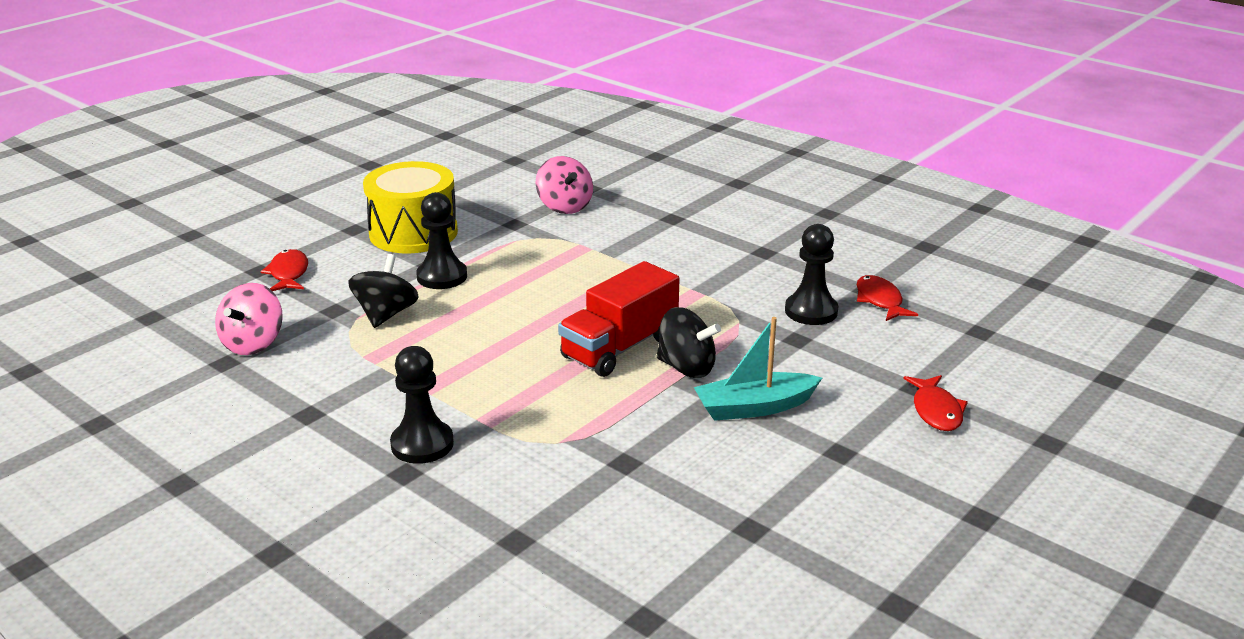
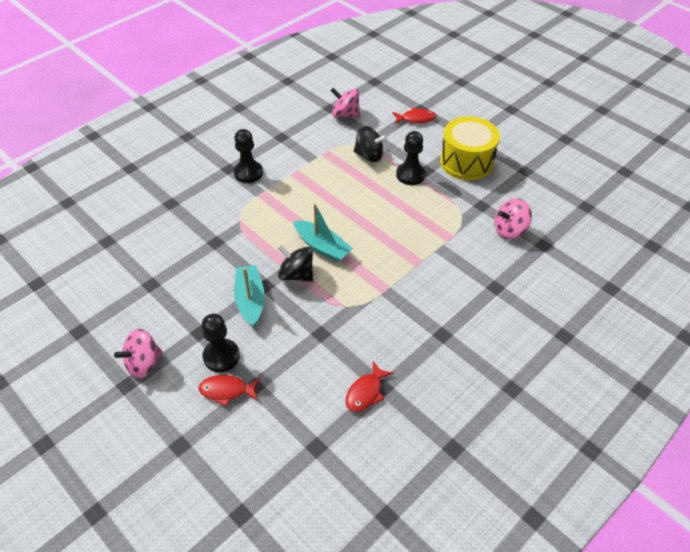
camera: 95 degrees right, 20 degrees up
(619, 348) = (322, 247): red truck -> turquoise boat
(686, 368) = (296, 274): black spinning top -> black spinning top turned 90 degrees clockwise
(811, 311) = (355, 347): black pawn -> black pawn (221, 356)
(880, 300) = (366, 392): red fish -> red fish turned 135 degrees clockwise
(929, 504) = (144, 363): none -> pink spinning top

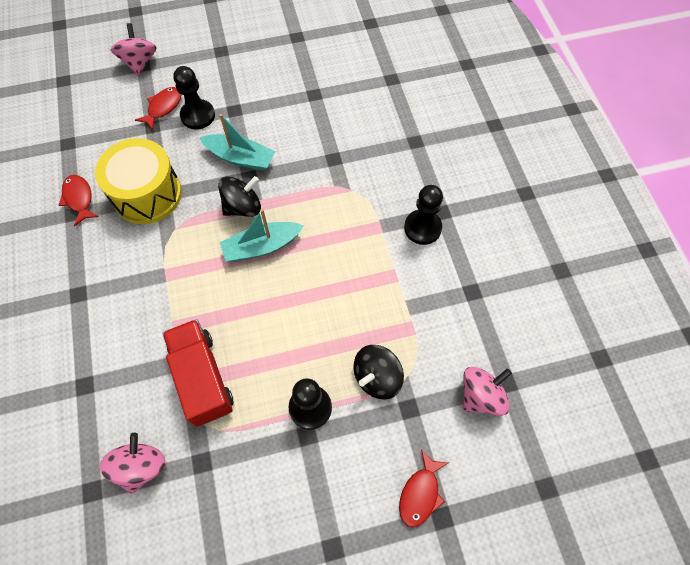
camera: 120 degrees right, 15 degrees up
(144, 363) = (232, 66): pink spinning top -> pink spinning top (139, 62)
(437, 230) = (202, 378): none -> red truck
(466, 162) = (289, 503): yellow drum -> yellow drum (147, 194)

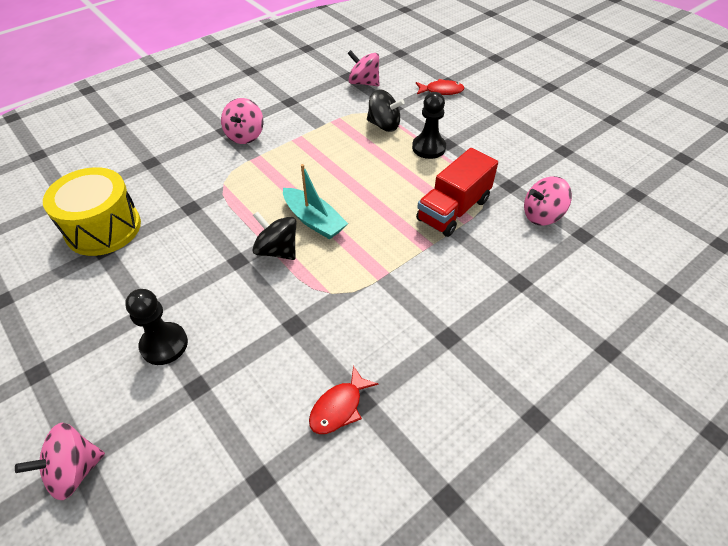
camera: 115 degrees left, 15 degrees down
(147, 194) = (300, 338): yellow drum -> yellow drum (103, 228)
(163, 107) = (160, 390): red fish -> none
(240, 158) = (216, 277): turquoise boat -> none
(422, 228) = (245, 135): black pawn -> pink spinning top

